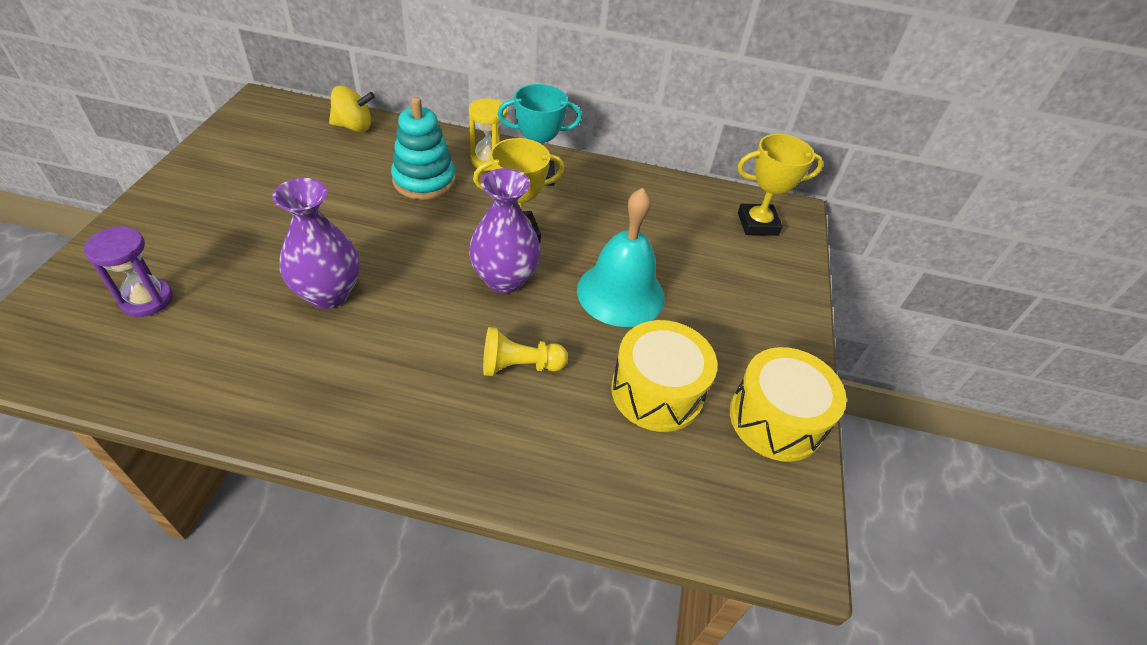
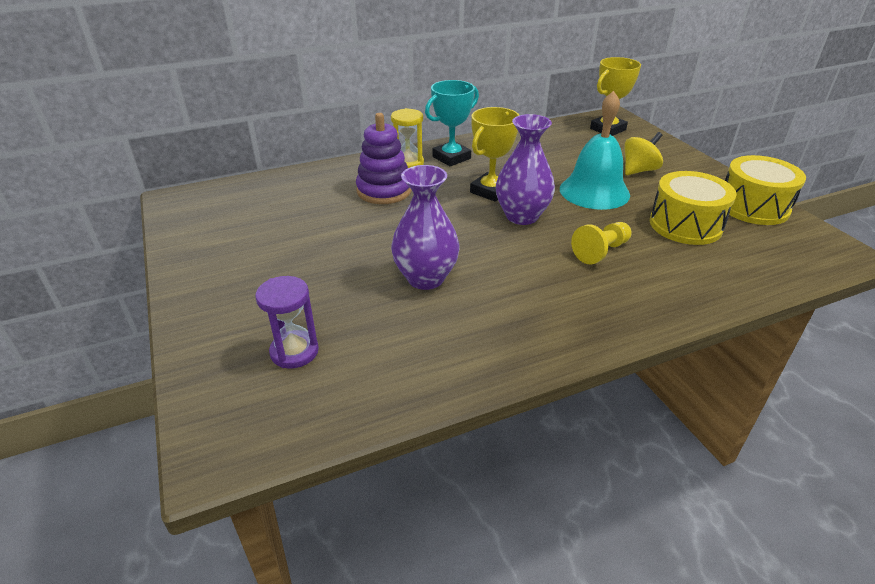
camera: 30 degrees left, 10 degrees down
(354, 127) = (280, 183): yellow spinning top -> yellow spinning top (639, 170)
(424, 181) = (384, 191): turquoise stacking toy -> purple stacking toy

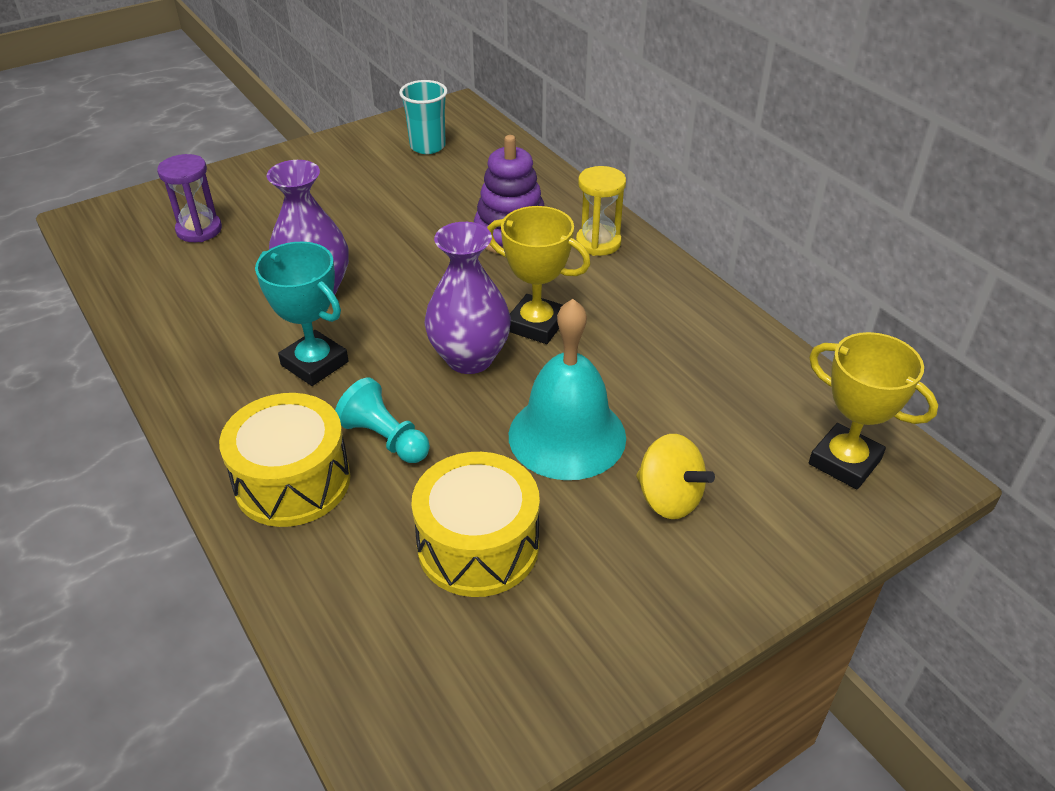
camera: 80 degrees right, 5 degrees up
(231, 216) = (427, 146): none -> turquoise cup
(451, 158) = (631, 279): turquoise trophy -> turquoise trophy (315, 363)
(601, 251) = (385, 438): yellow pawn -> turquoise pawn
(753, 207) = (567, 662): yellow drum -> yellow drum (292, 481)

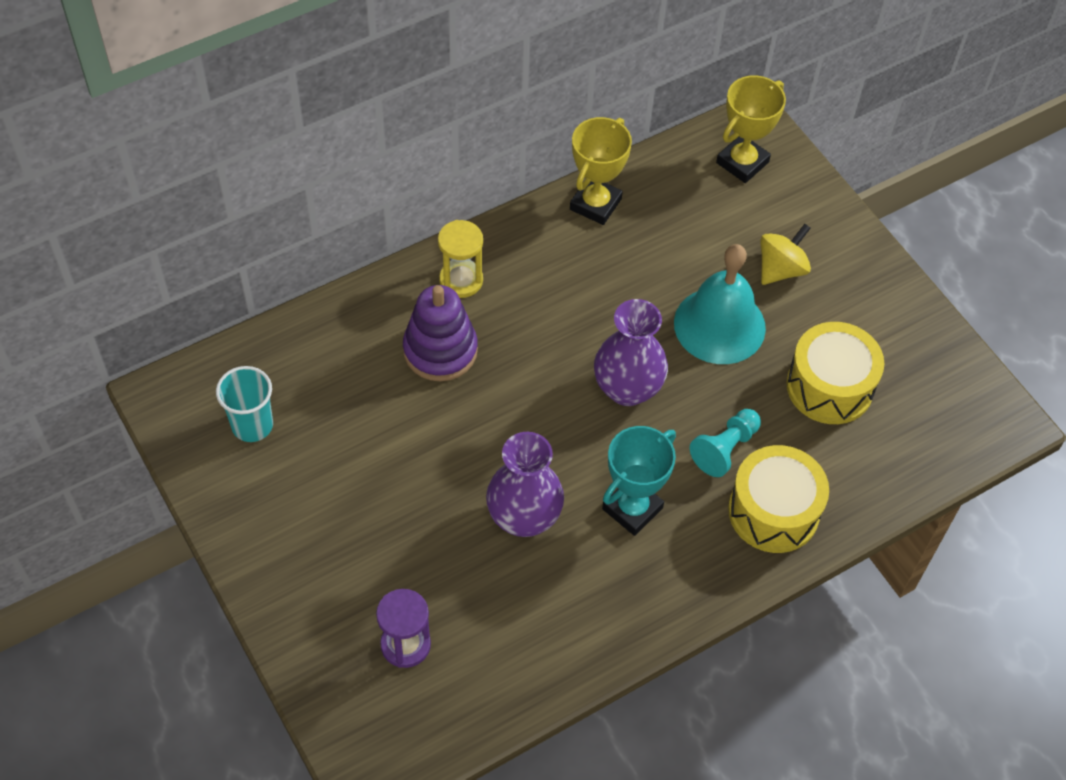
camera: 90 degrees left, 15 degrees up
(536, 324) = (583, 337): yellow trophy -> yellow trophy (595, 204)

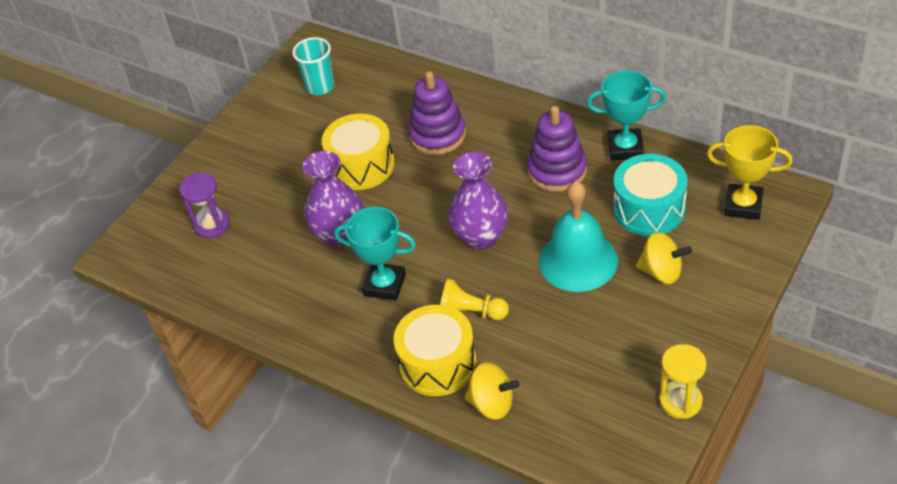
camera: 70 degrees right, 10 degrees down
(461, 280) = (501, 117): yellow hourglass -> yellow hourglass (680, 401)
(582, 275) = (557, 171): none -> purple stacking toy
(595, 204) = (625, 148): yellow trophy -> turquoise trophy
(693, 233) = (649, 209): none -> turquoise drum
(725, 449) = (471, 312): turquoise pawn -> yellow pawn
(829, 386) = (576, 348): yellow drum -> yellow drum (361, 165)
(854, 490) = (492, 404): none -> yellow spinning top

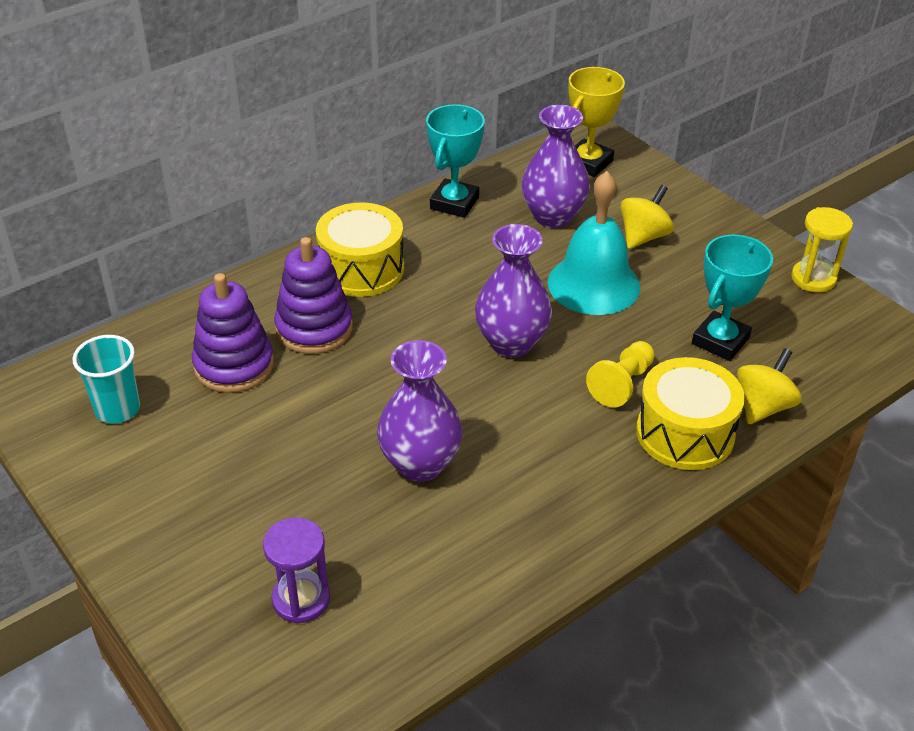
camera: 75 degrees left, 5 degrees down
(361, 165) = (310, 410): yellow drum -> yellow drum (361, 269)
(384, 285) = (535, 445): turquoise trophy -> turquoise trophy (720, 341)
(557, 171) = (450, 257): purple stacking toy -> purple stacking toy (234, 365)
(649, 209) = (553, 216): turquoise drum -> purple vase

